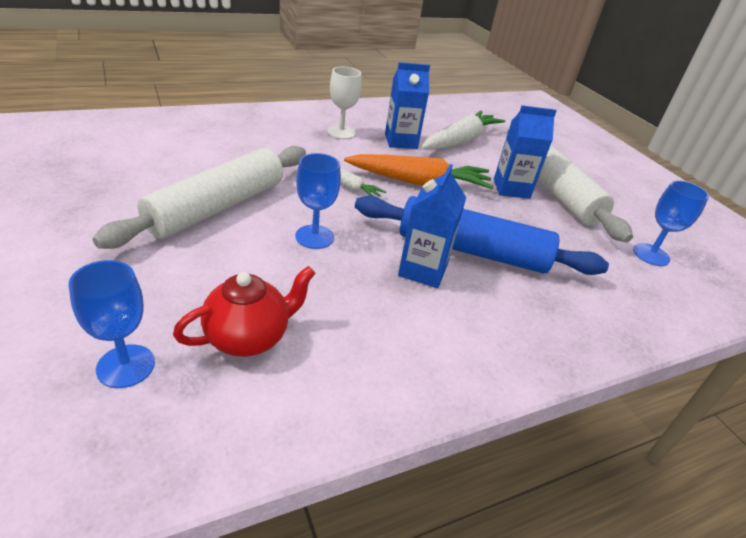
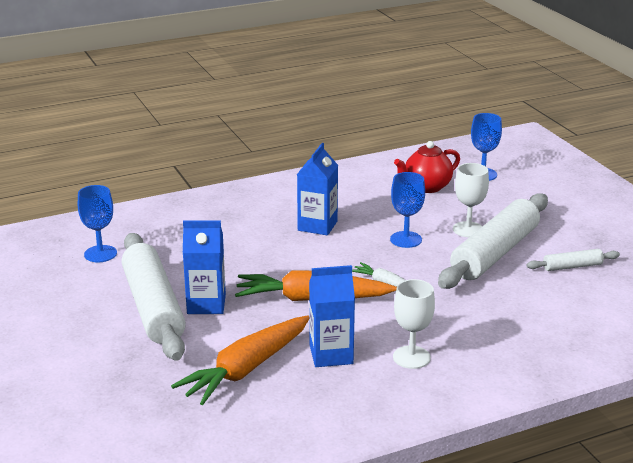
camera: 175 degrees left, 10 degrees down
(143, 182) = (572, 266): none -> white rolling pin
(229, 243) = (468, 229): none -> white goblet
(460, 141) = (246, 369): white carrot -> orange carrot
(472, 251) = (273, 242): blue rolling pin -> none

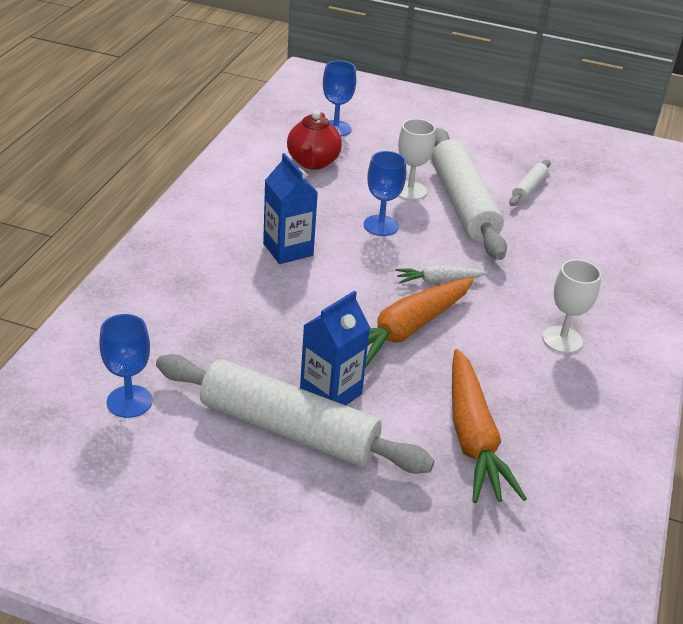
camera: 50 degrees left, 10 degrees up
(331, 354) = (508, 376): blue carton -> none

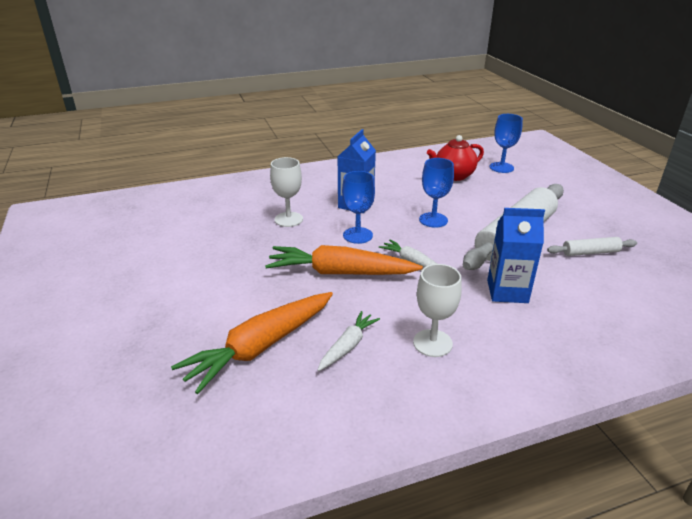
camera: 55 degrees right, 5 degrees down
(129, 401) = (161, 221): blue goblet -> blue goblet (357, 235)
(288, 429) = (190, 273): white rolling pin -> none
(330, 393) = (240, 273): blue carton -> blue carton (507, 291)
(410, 190) = (490, 213): white goblet -> white goblet (288, 219)
(522, 386) = (348, 346): none -> white carrot

